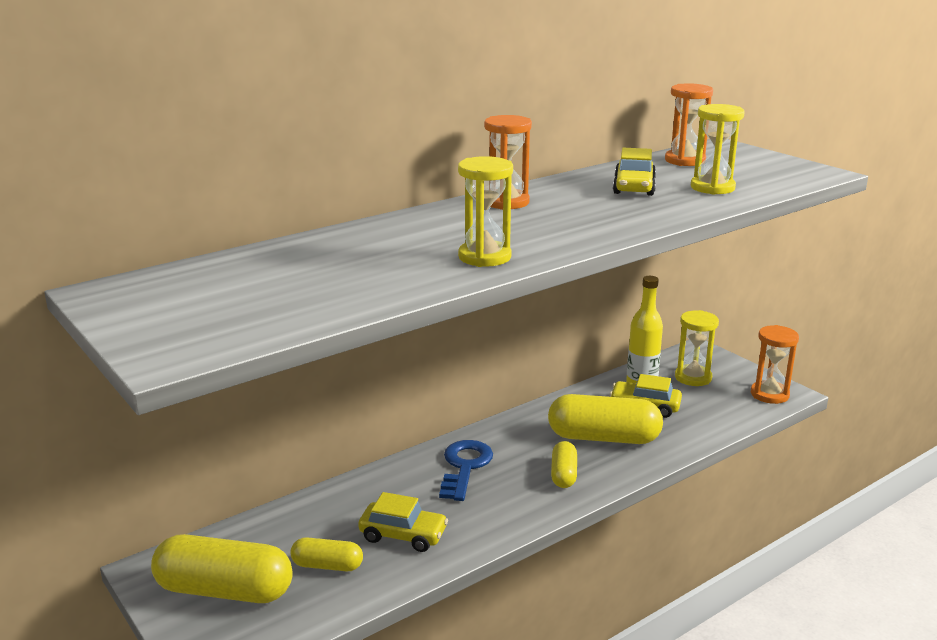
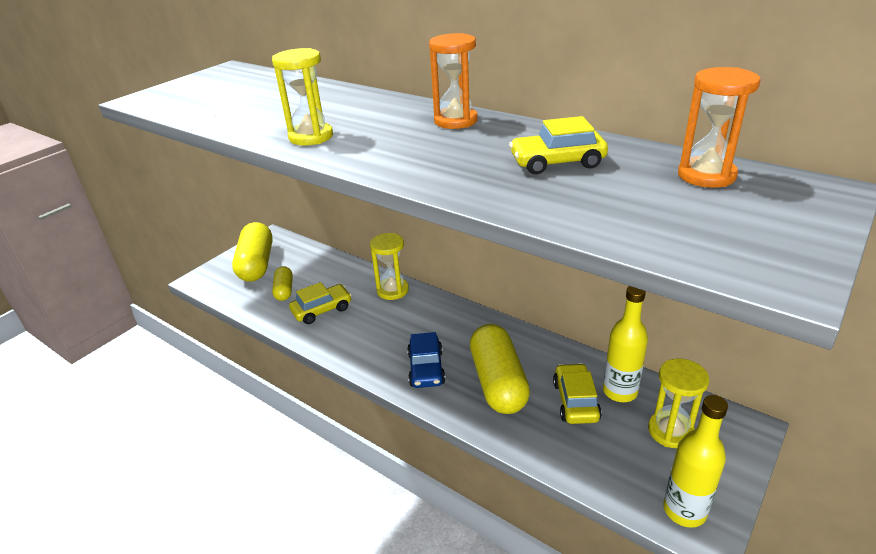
camera: 75 degrees right, 10 degrees up
(403, 535) = (322, 310): yellow car -> yellow car turned 120 degrees counterclockwise
(465, 467) = (414, 315): blue key -> none
(563, 474) = (426, 369): yellow capsule -> blue car
(712, 188) = (602, 203): yellow hourglass -> yellow hourglass (392, 290)
(769, 394) = (684, 510): orange hourglass -> yellow bottle

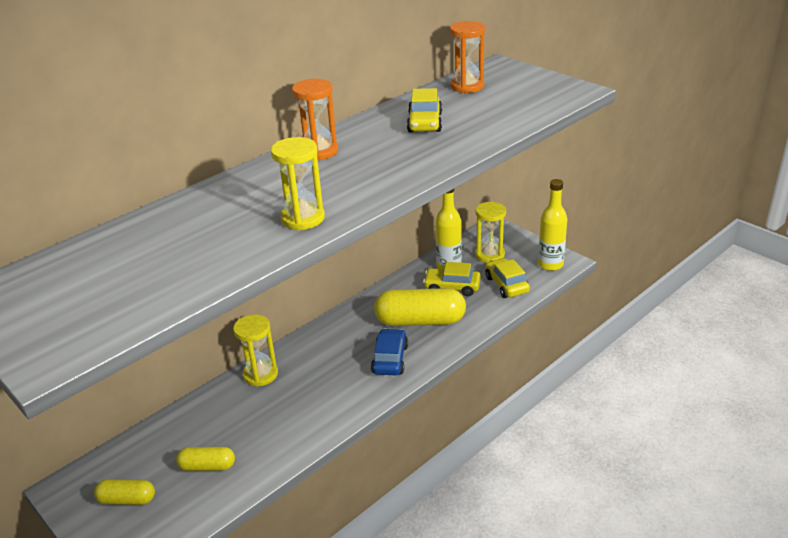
camera: 80 degrees left, 0 degrees up
(256, 264) = (127, 500): yellow capsule -> yellow capsule, size x0.53
(322, 310) = (266, 431): yellow car -> yellow car (506, 285)
(426, 369) = (390, 359): blue car -> blue car turned 90 degrees counterclockwise

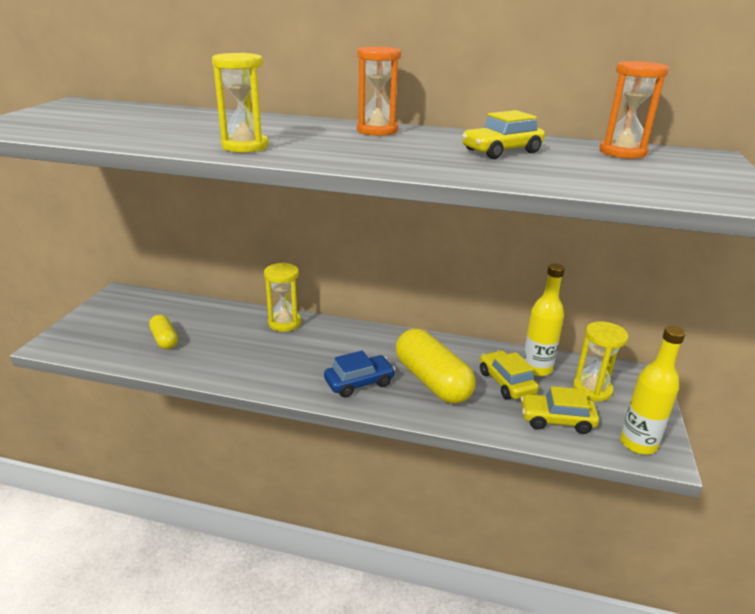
camera: 55 degrees right, 5 degrees down
(127, 500) = (116, 320): yellow capsule -> none
(506, 285) = (556, 420): yellow car -> yellow car turned 120 degrees counterclockwise

